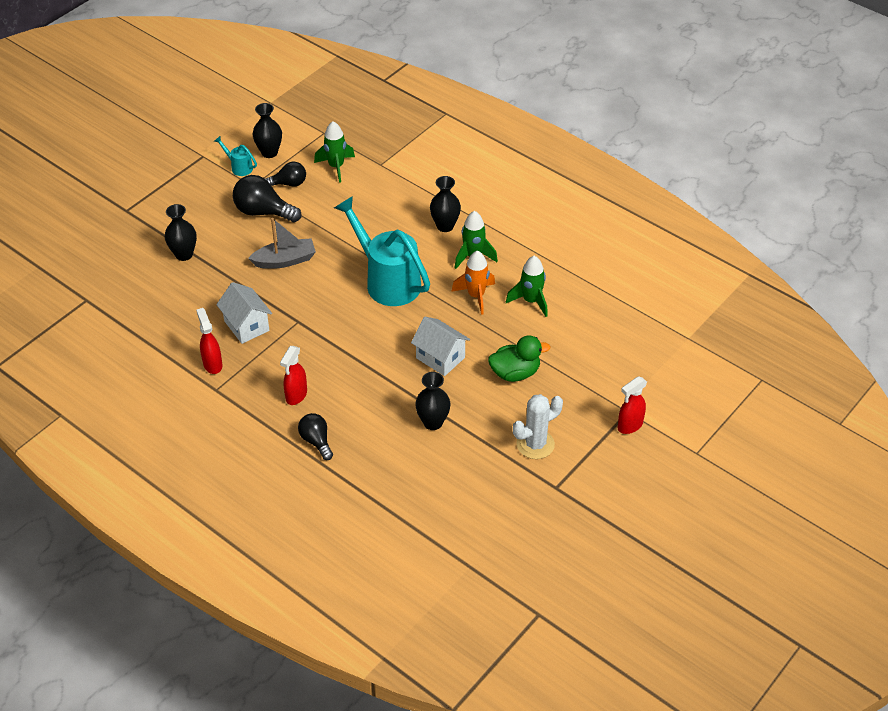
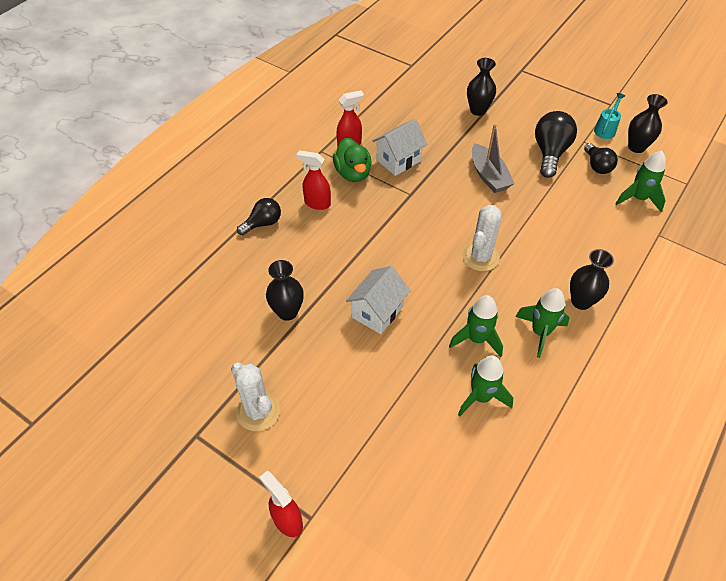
camera: 85 degrees right, 5 degrees up
(387, 281) = (480, 257): turquoise watering can -> white cactus
(476, 296) = (476, 339): orange rocket -> green rocket
(515, 373) = (363, 385): green duck -> green duck (353, 173)

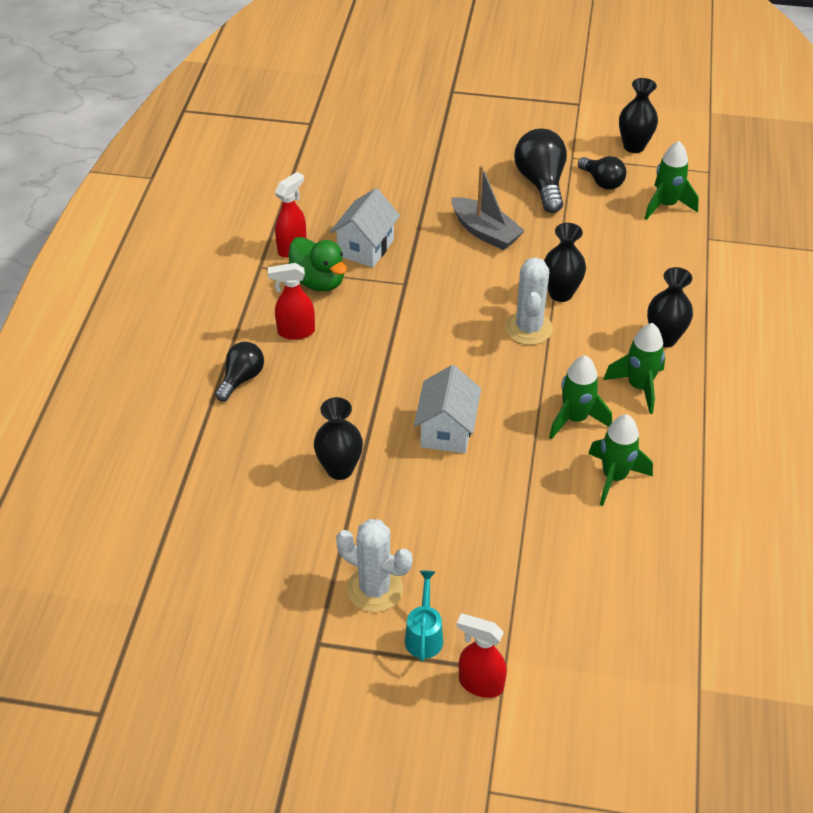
camera: 25 degrees left, 5 degrees down
(478, 110) = (427, 157): black vase -> black vase (560, 293)
(606, 129) = (589, 135): turquoise watering can -> turquoise watering can (424, 635)

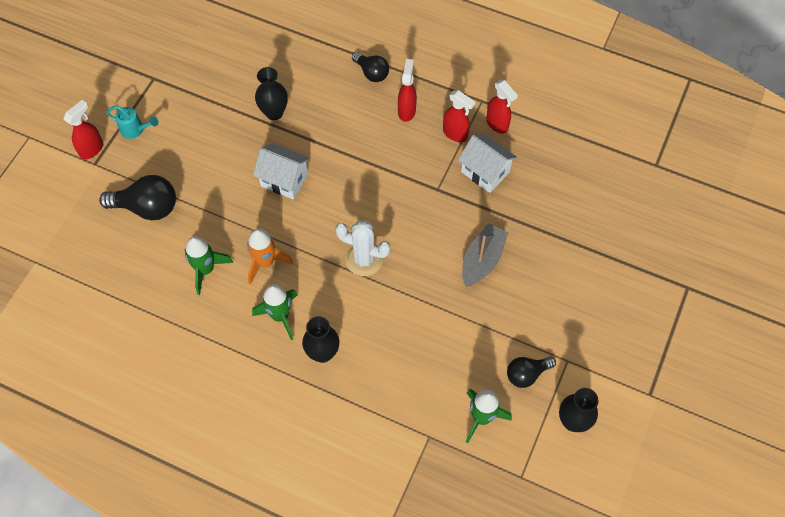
camera: 105 degrees right, 15 degrees up
(318, 281) = (455, 134): green duck -> red spray bottle
(375, 588) = (177, 112): white cactus -> none
(485, 232) = (482, 260): grey boat -> grey boat turned 150 degrees clockwise
(541, 183) = (536, 322): black light bulb -> black light bulb (147, 207)
(560, 293) = (395, 294): black vase -> none
(575, 419) = (265, 262): green rocket -> orange rocket

